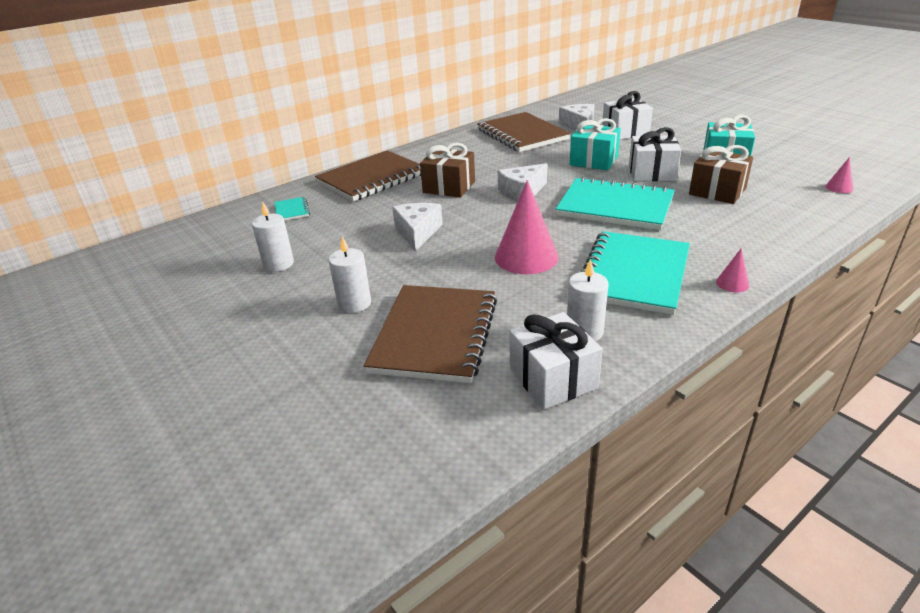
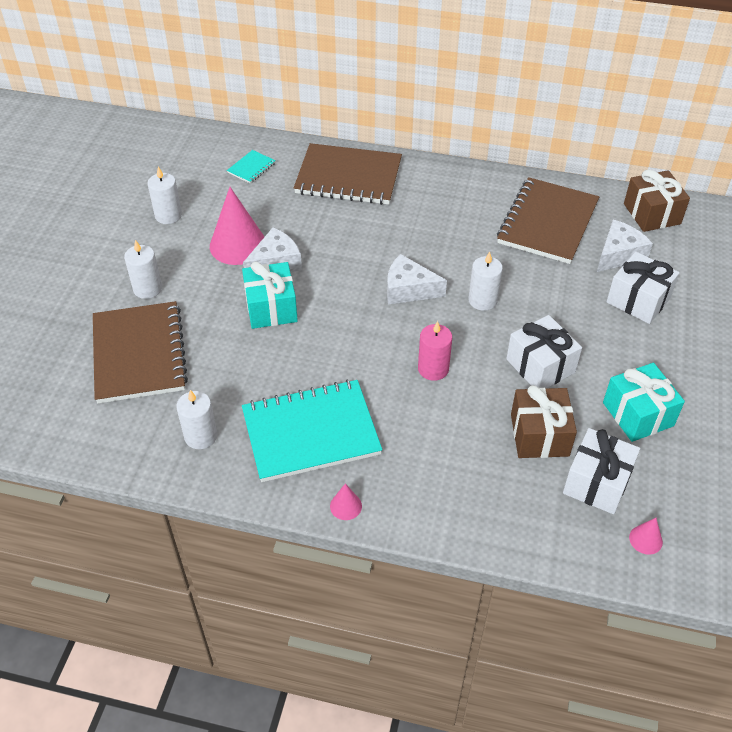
camera: 50 degrees right, 15 degrees up
(435, 335) = (139, 354): brown notebook -> brown notebook turned 75 degrees counterclockwise
(449, 187) = (375, 235): brown gift -> brown gift (652, 214)
(526, 257) = (287, 350): pink cone -> pink cone (238, 245)
(553, 378) = (130, 443): white gift -> white gift (597, 482)
(567, 172) = (482, 300): none -> white candle
(593, 161) = (530, 308): turquoise gift -> turquoise gift (271, 308)
(615, 207) = (433, 369): turquoise notebook -> pink candle

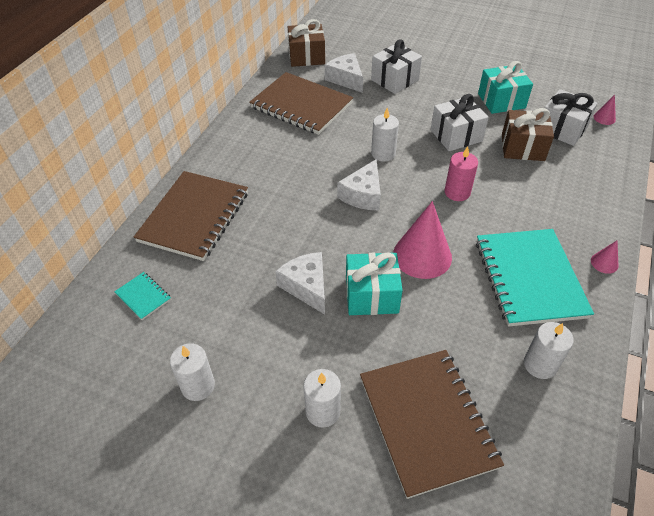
camera: 80 degrees left, 0 degrees up
(139, 354) = (427, 421): brown notebook -> brown notebook turned 75 degrees clockwise
(238, 245) = (270, 317): pink cone -> pink cone (422, 255)

